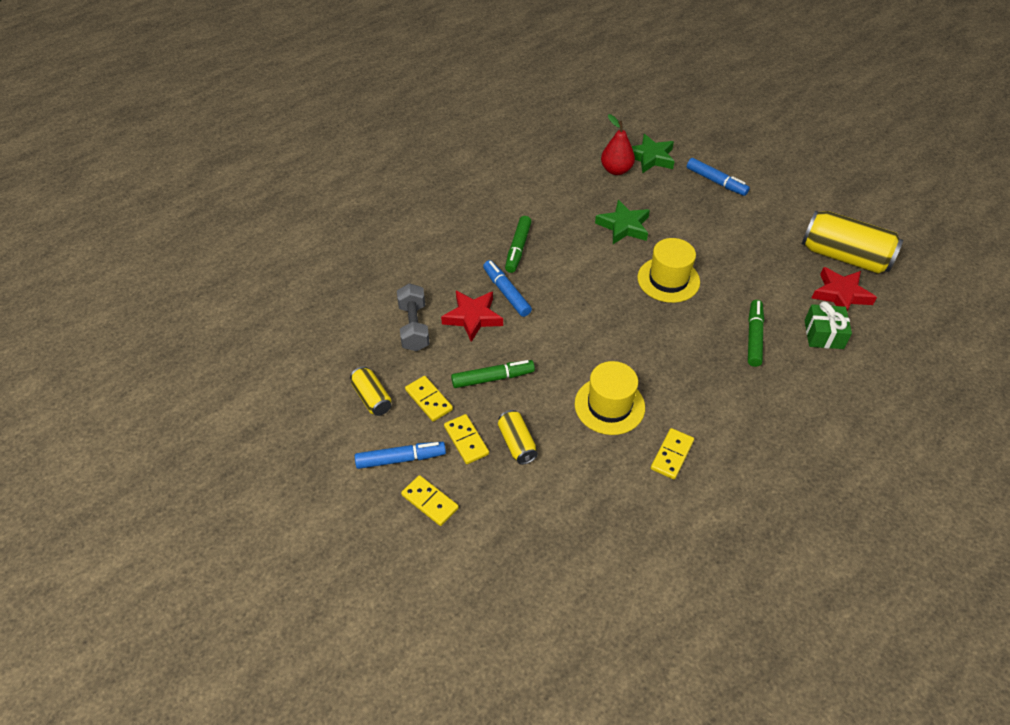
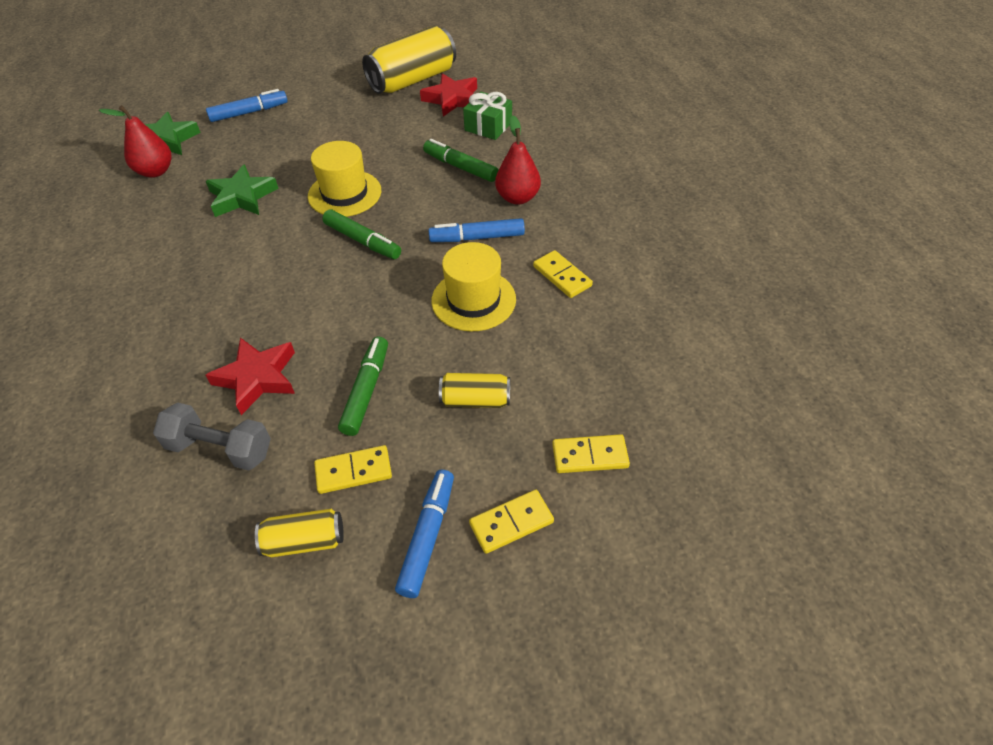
camera: 65 degrees left, 0 degrees up
(466, 440) = (441, 450): yellow domino -> yellow domino (590, 456)
(506, 293) = (246, 331): blue marker -> blue marker (477, 238)
(518, 248) = (188, 295): green marker -> green marker (362, 241)
(744, 391) = (517, 198): none -> red pear

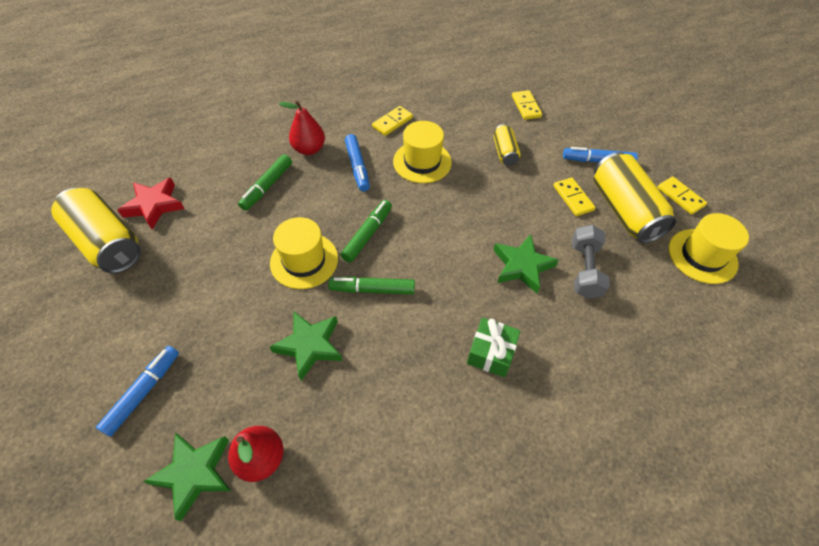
camera: 100 degrees left, 5 degrees up
(168, 635) = (702, 256): none -> yellow hat
(249, 112) = (143, 392): blue marker -> blue marker turned 60 degrees clockwise
(257, 378) = (522, 266): red star -> green star
(304, 541) = (624, 210): yellow can -> yellow can, size x1.95
(366, 391) = (514, 203): green marker -> green marker (372, 289)
(488, 126) = (207, 175): green gift -> green gift (491, 353)
(511, 522) = (576, 131): yellow domino -> yellow domino (680, 197)

